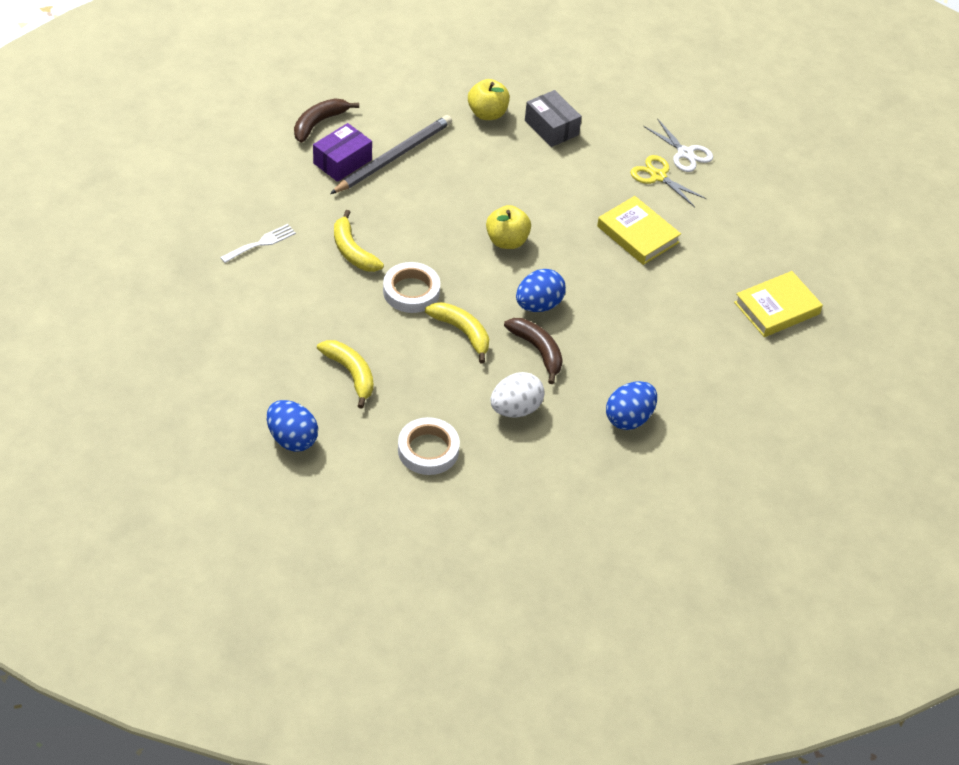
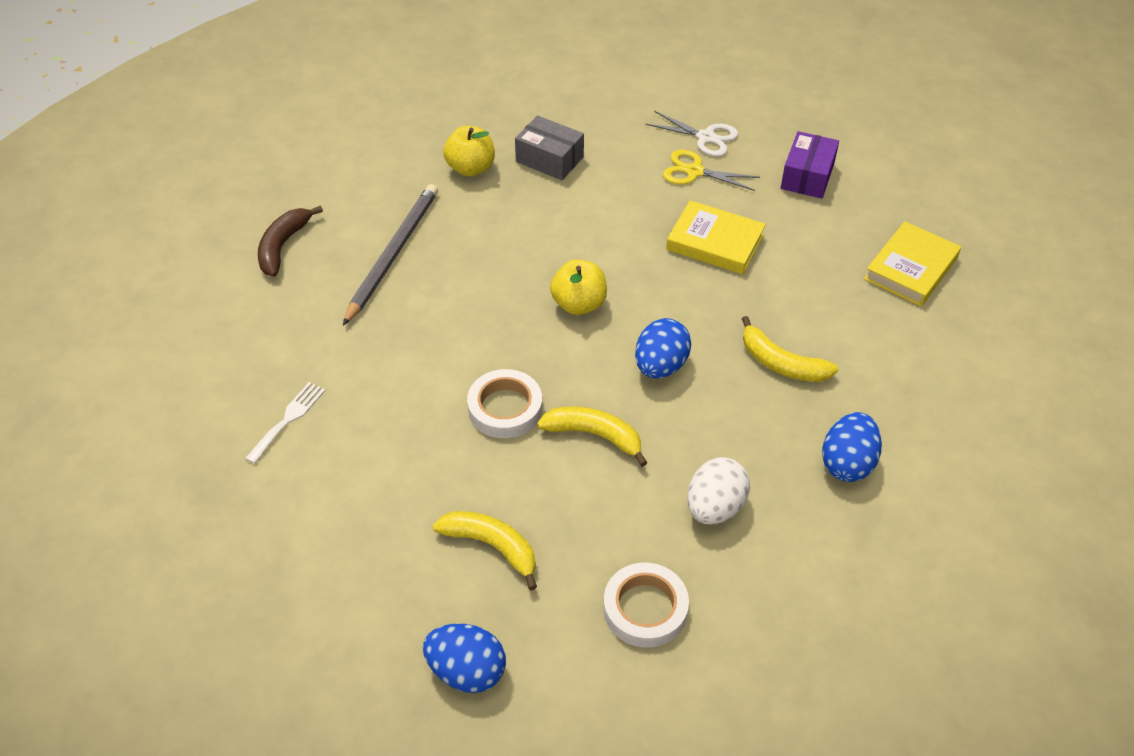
camera: 20 degrees left, 0 degrees up
(342, 161) = (335, 281): purple box -> purple box (807, 176)
(352, 251) = (407, 385): yellow banana -> yellow banana (781, 363)
(538, 351) = (694, 423): brown banana -> none

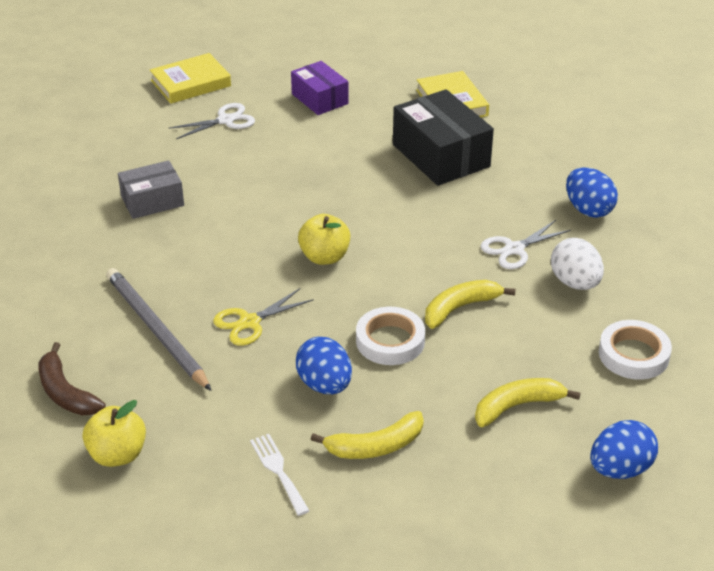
camera: 55 degrees left, 10 degrees down
(470, 168) = (109, 245): yellow apple -> yellow apple (117, 455)
(660, 366) = (426, 247): blue egg -> blue egg (324, 385)
(694, 171) = (254, 142): yellow scissors -> yellow scissors (249, 322)
(715, 242) = (336, 167): yellow book -> yellow book (191, 83)
(721, 433) = (514, 249): none -> white scissors
(781, 363) = (478, 194): yellow banana -> yellow banana (375, 446)
(813, 305) = (441, 155): none -> black box

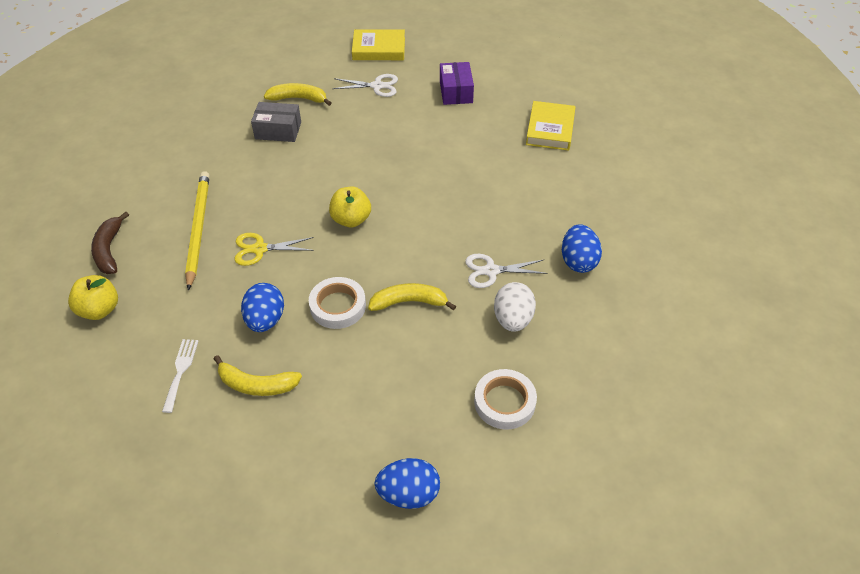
camera: 30 degrees right, 10 degrees up
(156, 330) = (198, 229): grey pencil -> yellow pencil
(441, 155) = (503, 170): black box -> none
(518, 406) = (380, 402): yellow banana -> yellow banana (299, 99)

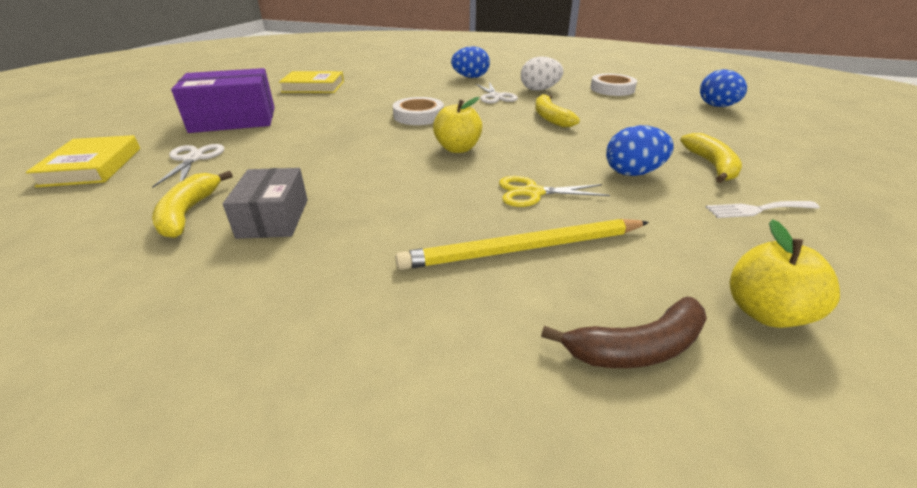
camera: 100 degrees left, 15 degrees down
(259, 249) = (533, 193): yellow scissors -> yellow scissors turned 105 degrees clockwise
(338, 306) = (580, 142): white tape -> white tape (418, 116)
(456, 92) = (234, 119): purple box -> purple box, size x1.62

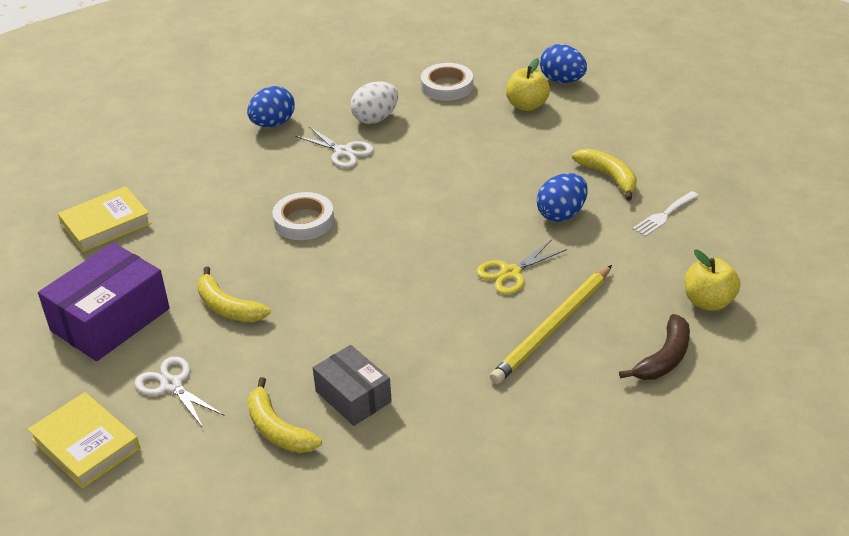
camera: 35 degrees left, 5 degrees up
(457, 149) = (398, 251): yellow apple -> yellow apple (527, 105)
(550, 117) = (433, 166): yellow banana -> yellow banana (227, 307)

